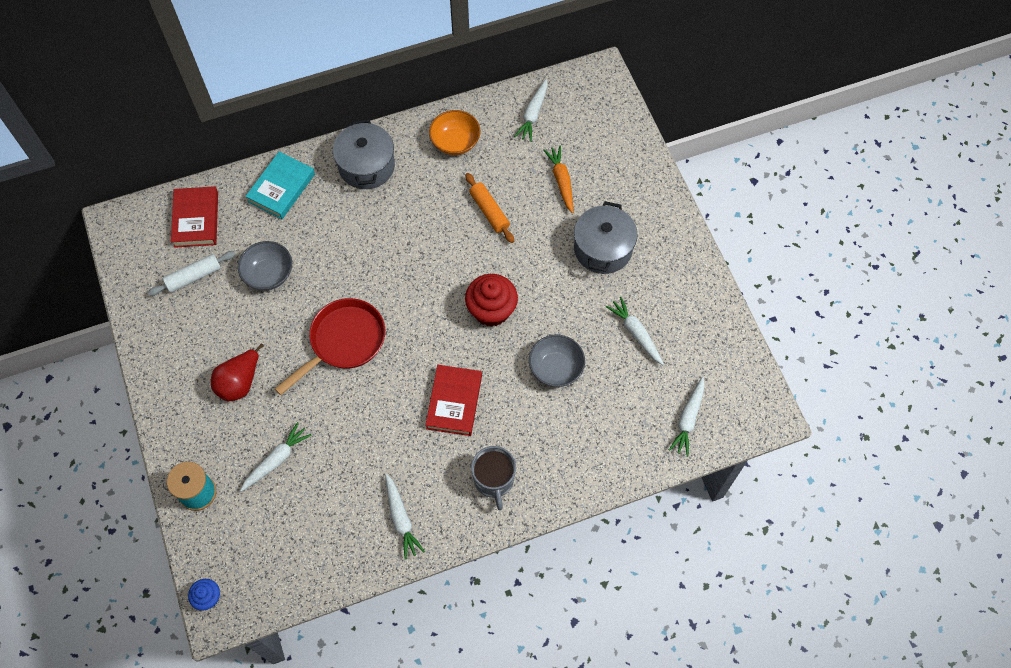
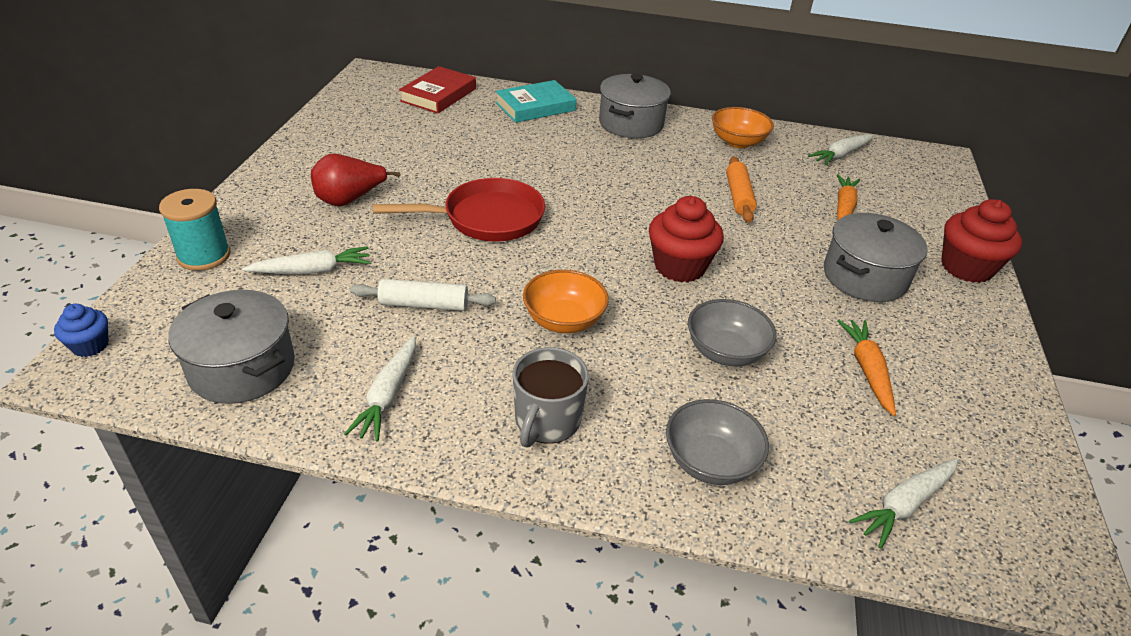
camera: 30 degrees right, 25 degrees down
(194, 277) = (395, 122): white rolling pin -> white rolling pin (424, 305)
(269, 274) = (464, 147): grey bowl -> grey bowl (710, 461)
(308, 554) = (242, 368): none -> grey pot
(454, 402) = (564, 320): red book -> orange bowl
(635, 333) = (867, 370): white carrot -> orange carrot
(657, 200) = (966, 267): none -> red cupcake

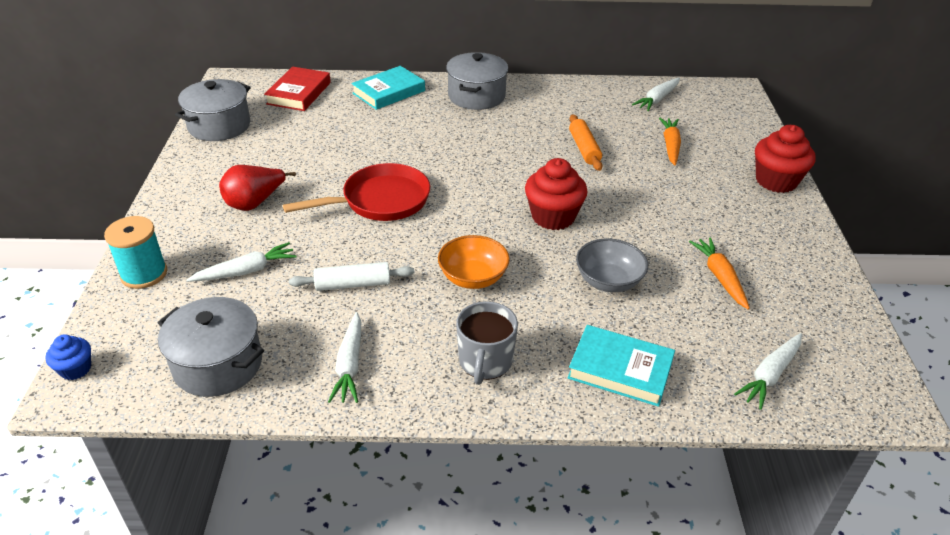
camera: 10 degrees left, 0 degrees up
(710, 461) = (620, 370): grey bowl -> turquoise book
(738, 142) = (571, 100): orange bowl -> none
(864, 277) = (700, 201): grey pot -> grey pot (219, 126)

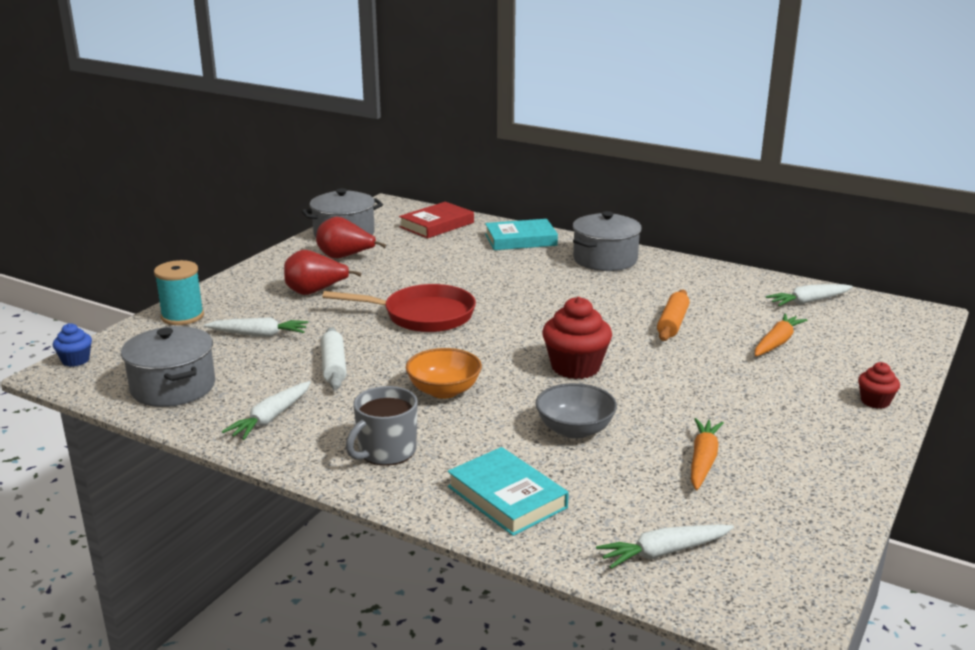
camera: 30 degrees right, 15 degrees down
(246, 153) = (345, 257): none -> red pear
(353, 284) = (333, 366): white rolling pin -> white rolling pin turned 60 degrees clockwise
(776, 181) = (875, 401): red cupcake -> red cupcake, size x0.54

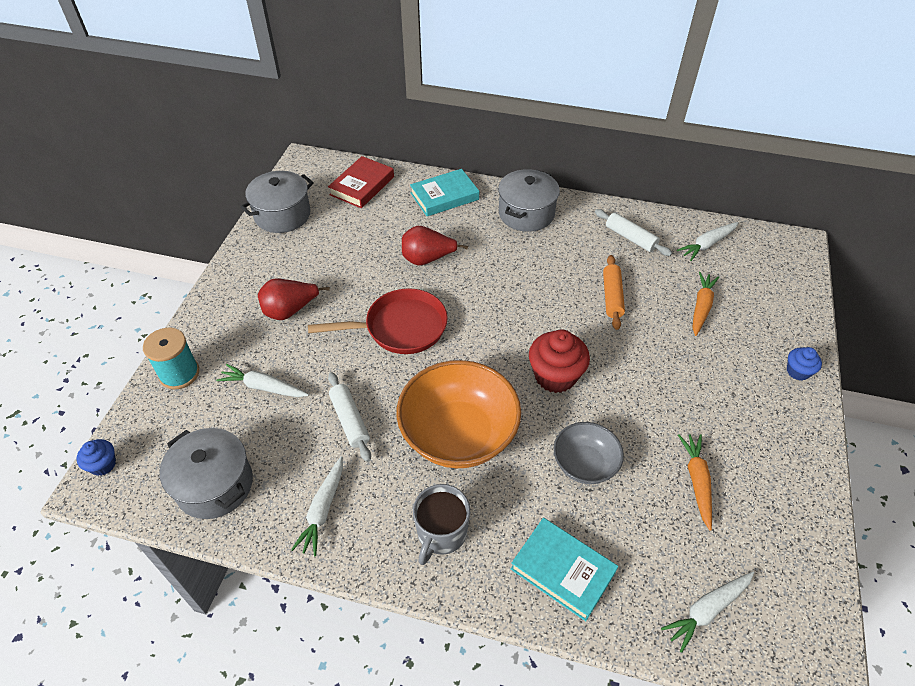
camera: 15 degrees left, 25 degrees up
(259, 334) = (263, 387): white carrot -> white carrot turned 150 degrees counterclockwise
(345, 257) = (297, 251): red pear -> red pear (427, 259)
(444, 391) = (458, 434): orange bowl -> orange bowl, size x1.80
(717, 287) = (630, 238): none -> white rolling pin
(875, 401) = (798, 371): red cupcake -> blue cupcake

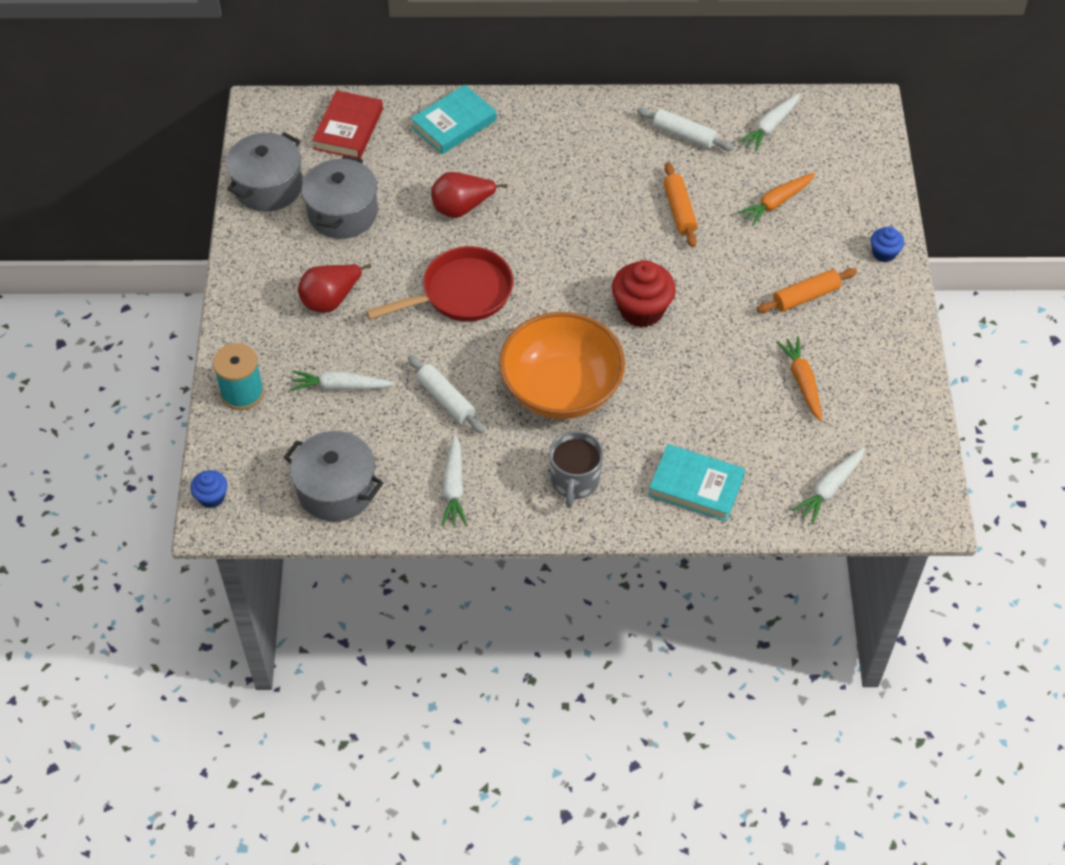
camera: 15 degrees left, 5 degrees up
(526, 213) = (557, 128): grey pot -> grey pot (342, 213)
(584, 464) = (693, 390): grey bowl -> none
(701, 307) = (776, 203): orange carrot -> orange carrot turned 135 degrees counterclockwise
(714, 396) = (805, 296): none -> orange rolling pin

